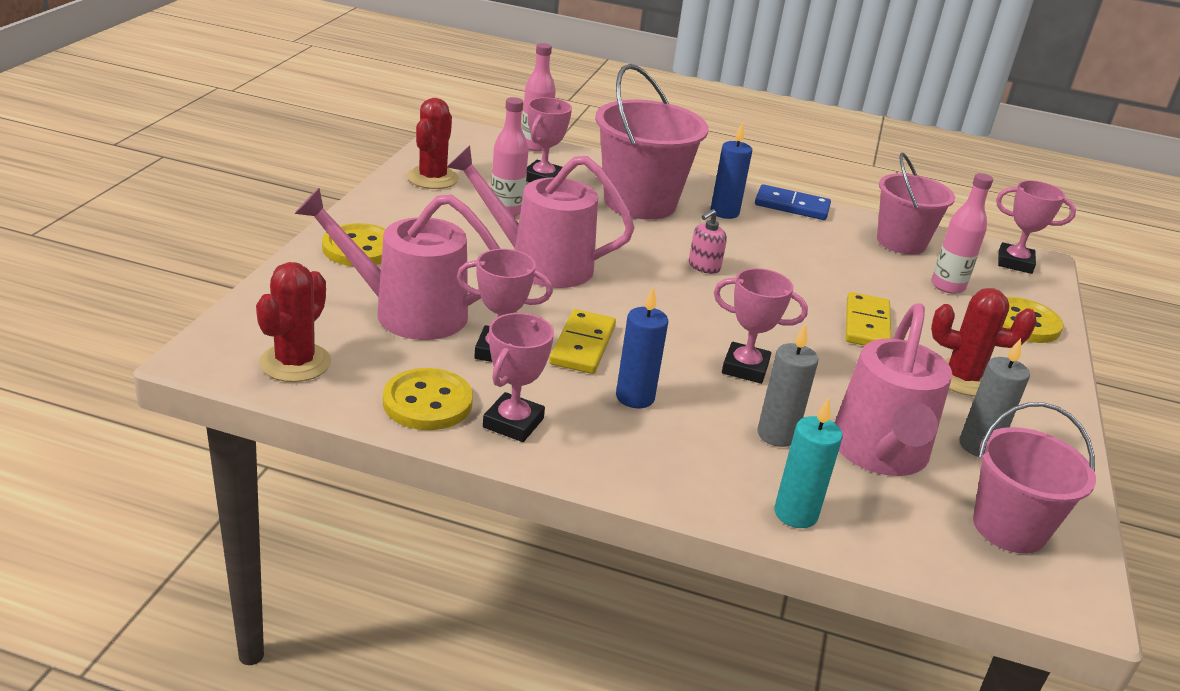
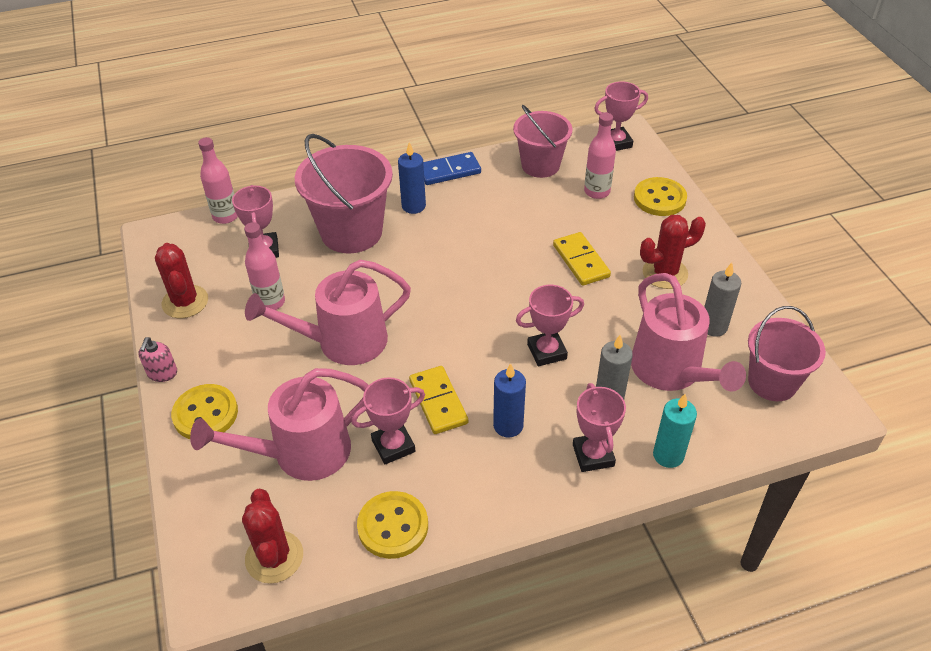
camera: 30 degrees left, 15 degrees up
(513, 423) = (459, 503): pink trophy -> pink trophy (593, 455)
(704, 266) = (446, 271): pink soap dispenser -> pink soap dispenser (162, 373)

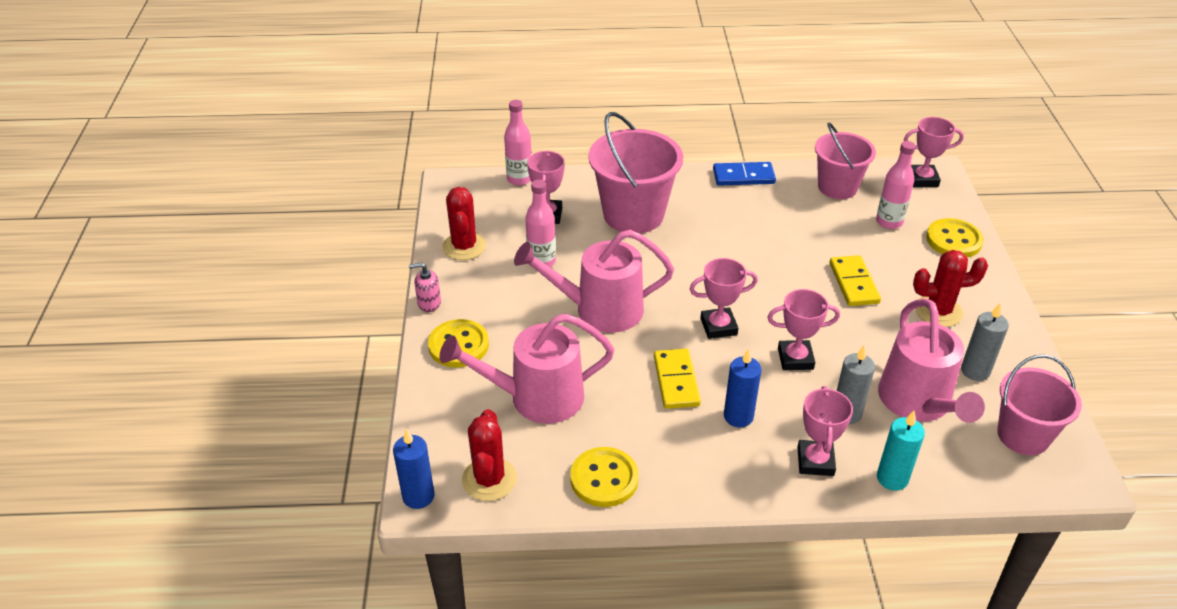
camera: 15 degrees right, 5 degrees down
(162, 373) = (429, 303): pink soap dispenser -> pink soap dispenser turned 60 degrees clockwise
(393, 446) = (623, 410): pink trophy -> pink trophy (718, 326)
(413, 206) = (699, 202): blue candle -> blue candle (418, 496)

